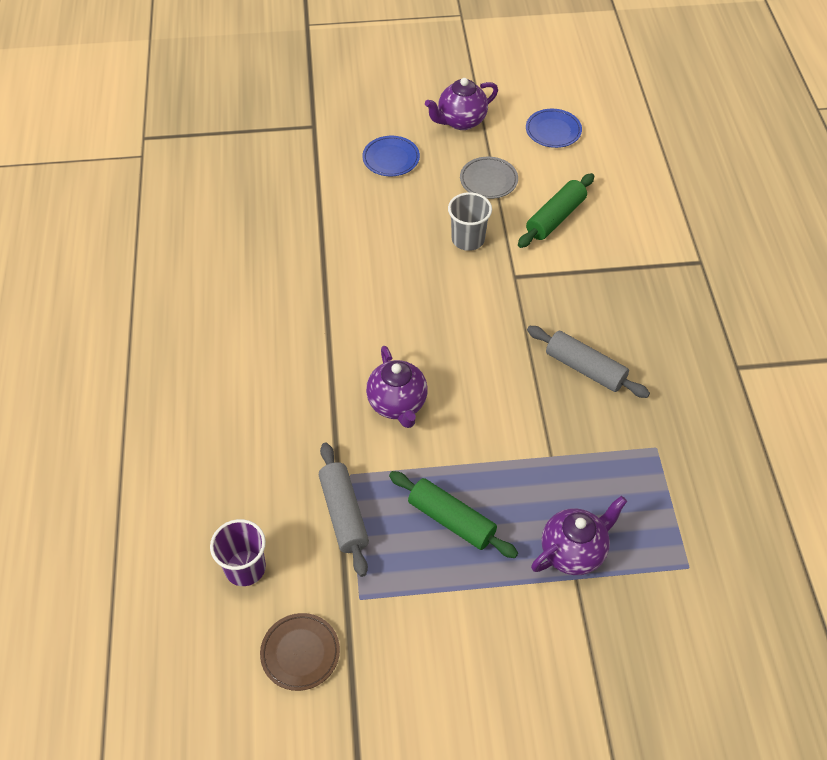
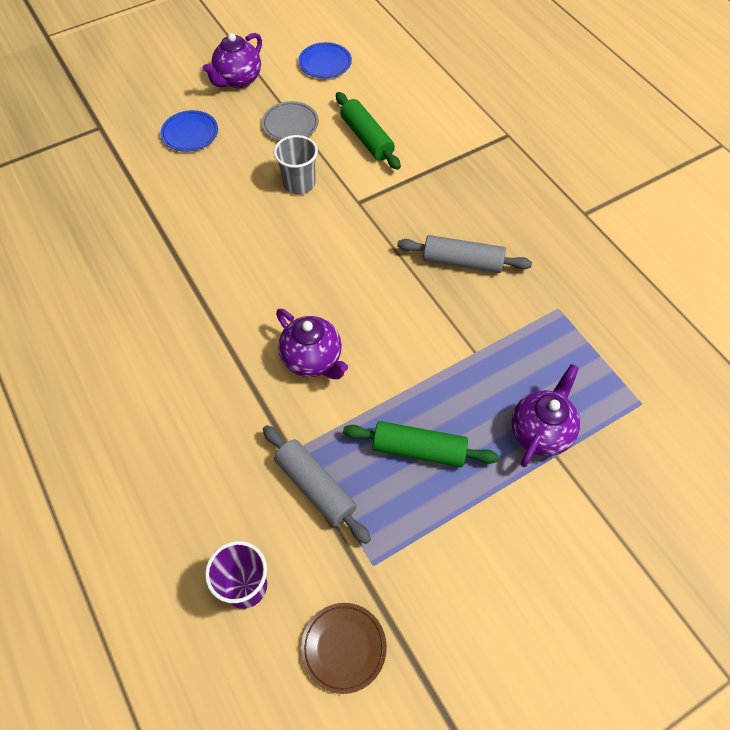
camera: 25 degrees left, 5 degrees up
(555, 218) = (367, 138): green rolling pin -> green rolling pin turned 45 degrees counterclockwise

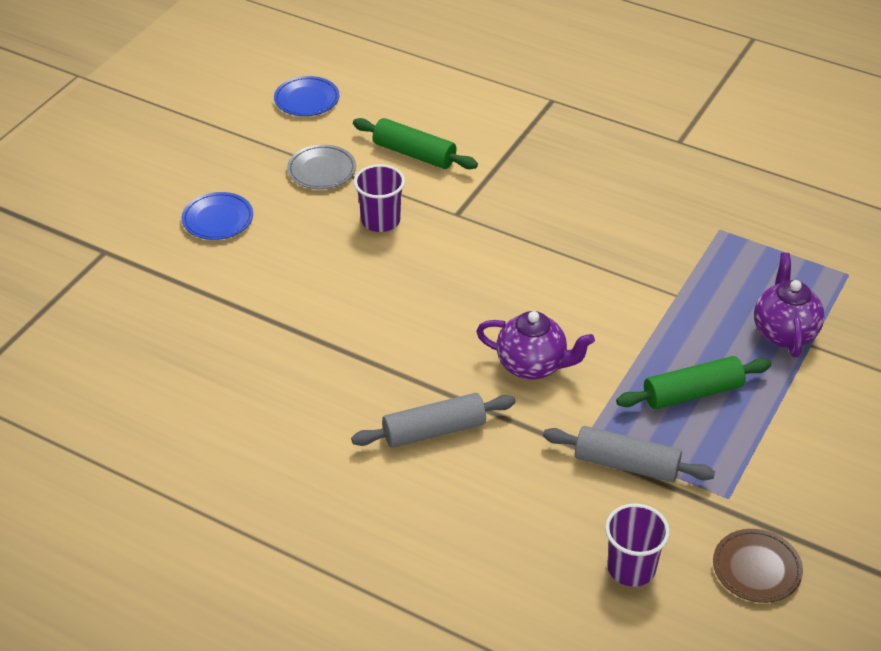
camera: 30 degrees left, 15 degrees down
(238, 80) = (224, 149): purple teapot -> none
(299, 183) = (380, 221): grey cup -> purple cup
(462, 262) = (602, 226): grey rolling pin -> grey rolling pin (434, 430)

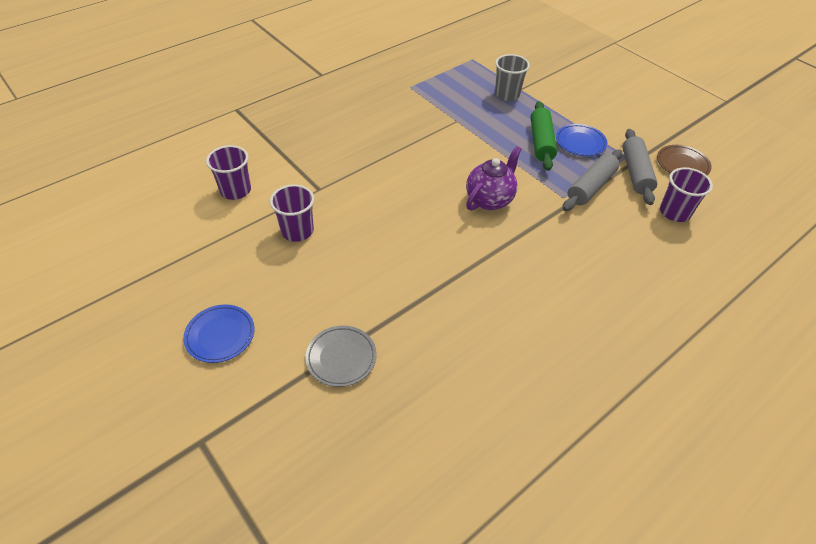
camera: 70 degrees left, 5 degrees up
(307, 100) = (113, 232): blue plate -> blue plate (580, 142)
(321, 170) = (211, 248): grey plate -> grey plate (341, 358)
(414, 154) = (235, 190): green rolling pin -> purple cup
(434, 430) = (532, 267): grey rolling pin -> grey rolling pin (635, 173)
(784, 332) = (507, 94): purple teapot -> grey cup

